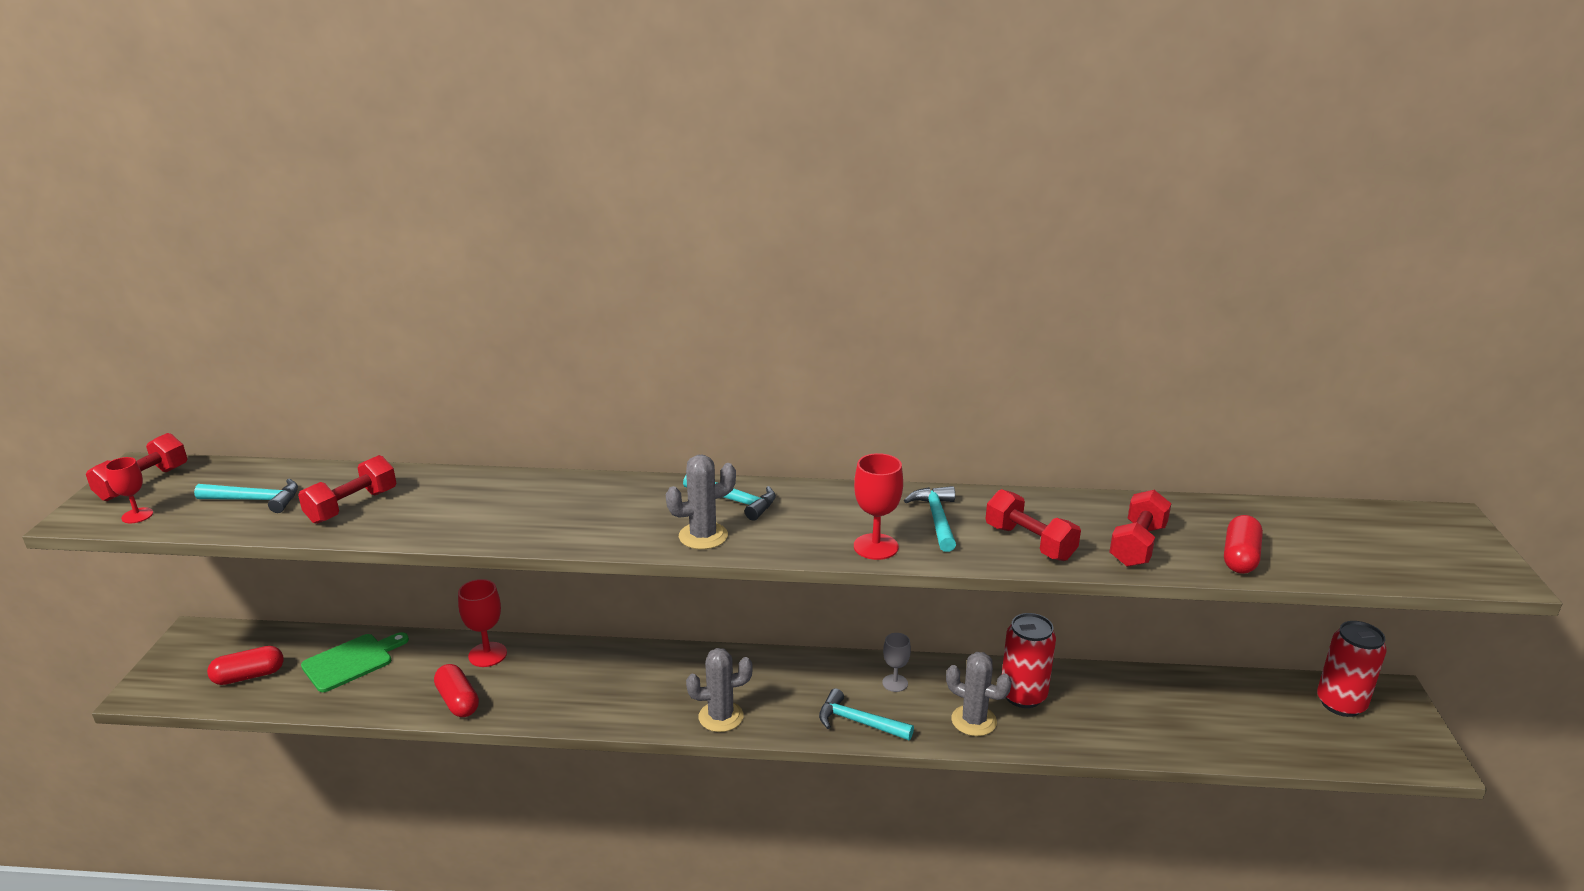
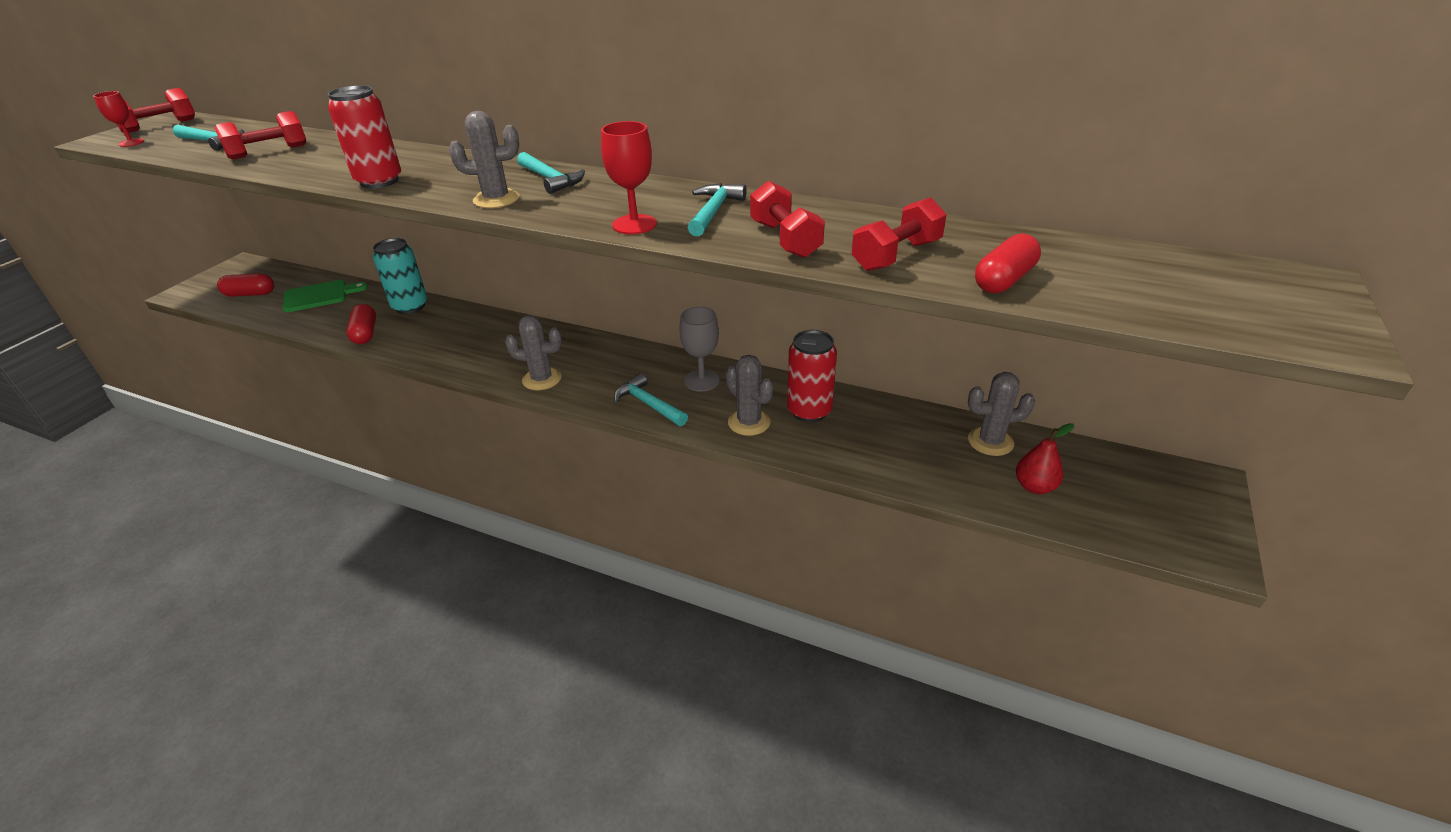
camera: 20 degrees right, 10 degrees up
(487, 654) = (410, 306): red goblet -> turquoise can
(895, 683) = (702, 380): grey goblet -> grey goblet, size x1.52
(1203, 692) = (990, 441): none -> grey cactus
(1265, 730) = (1034, 487): none -> red pear
(1340, 704) = (1136, 480): red can -> red can (379, 181)

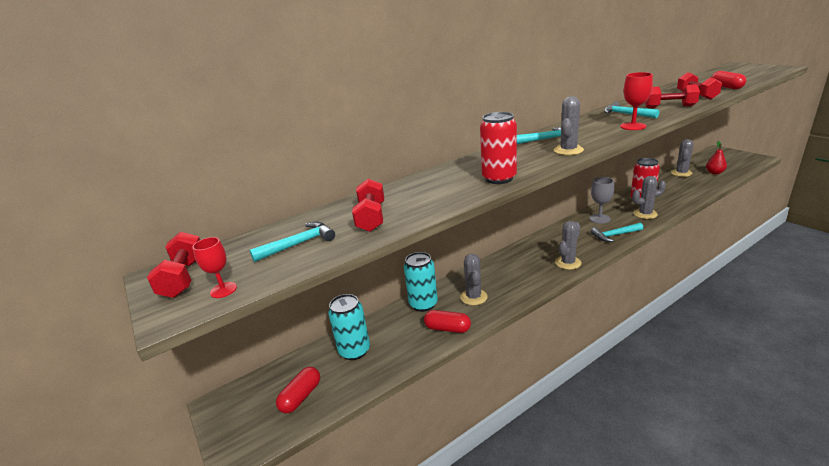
camera: 55 degrees left, 10 degrees down
(319, 296) = (354, 351): green cutting board -> turquoise can
(433, 332) = (473, 297): none -> grey cactus

